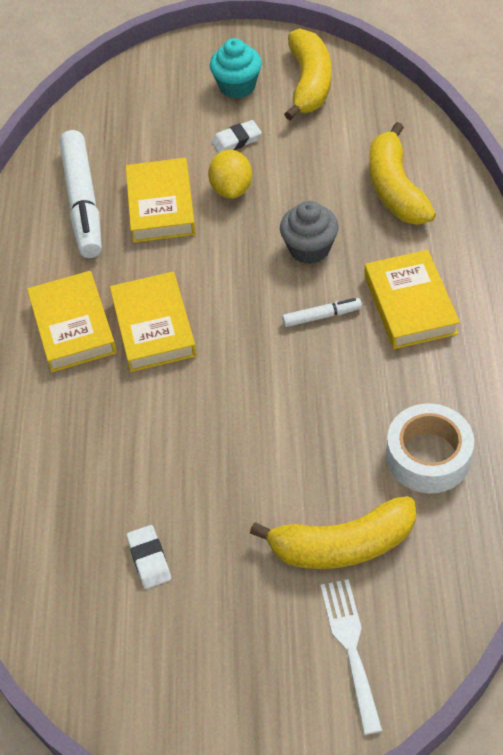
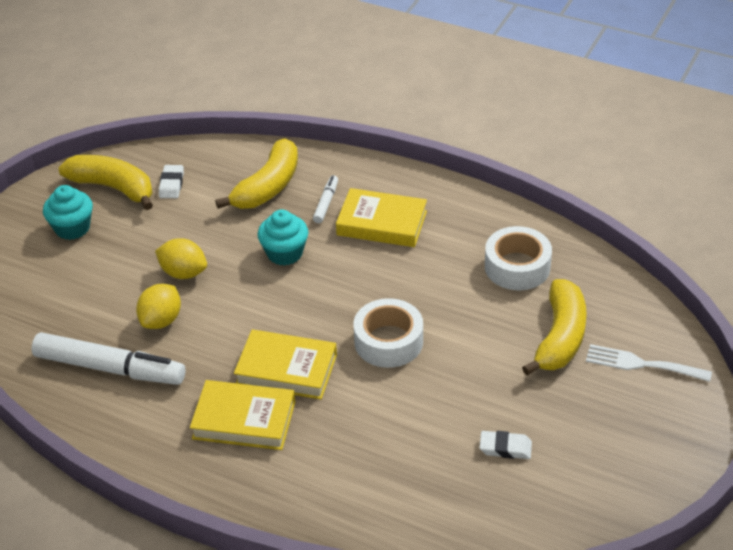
camera: 65 degrees left, 10 degrees down
(161, 205) = (161, 320): yellow book -> yellow lemon
(236, 140) = (133, 251): white eraser -> white eraser (171, 184)
(240, 390) = (388, 341): none -> white tape
(309, 248) = (284, 253): grey cupcake -> turquoise cupcake
(321, 316) = (355, 271): white marker -> white marker (326, 203)
(395, 189) = (268, 187): yellow banana -> yellow banana turned 75 degrees counterclockwise

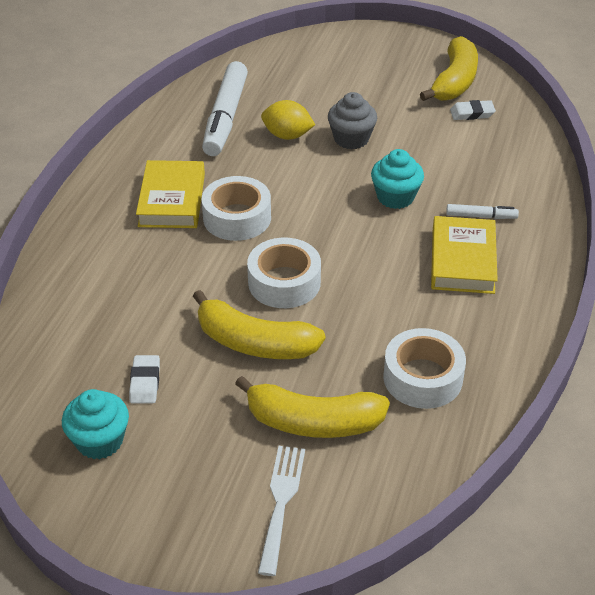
camera: 80 degrees right, 0 degrees up
(72, 228) = (393, 69): turquoise cupcake -> turquoise cupcake (100, 441)
(183, 273) = (351, 139): yellow lemon -> grey cupcake
(268, 187) = (491, 173): yellow banana -> yellow banana (254, 343)
(286, 369) = (237, 218): yellow book -> white tape

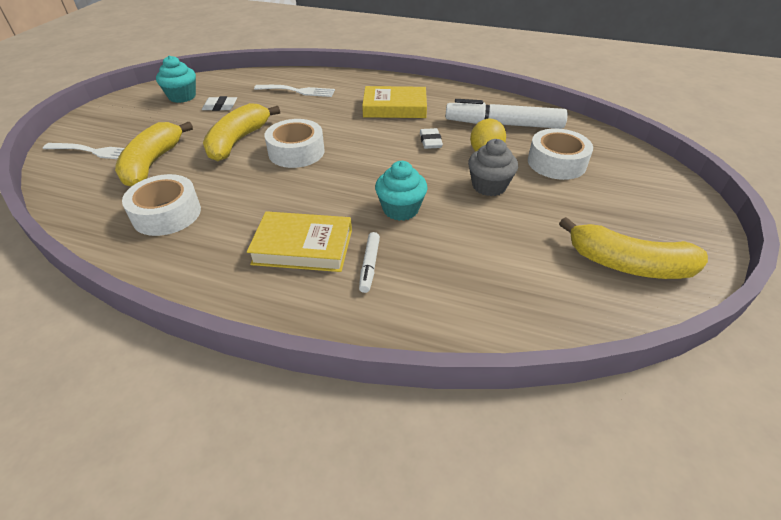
camera: 90 degrees right, 0 degrees up
(103, 298) = (298, 91): none -> white fork
(237, 218) = (373, 132): white tape -> white tape (556, 163)
(472, 113) = (563, 274): white eraser -> white eraser (430, 141)

